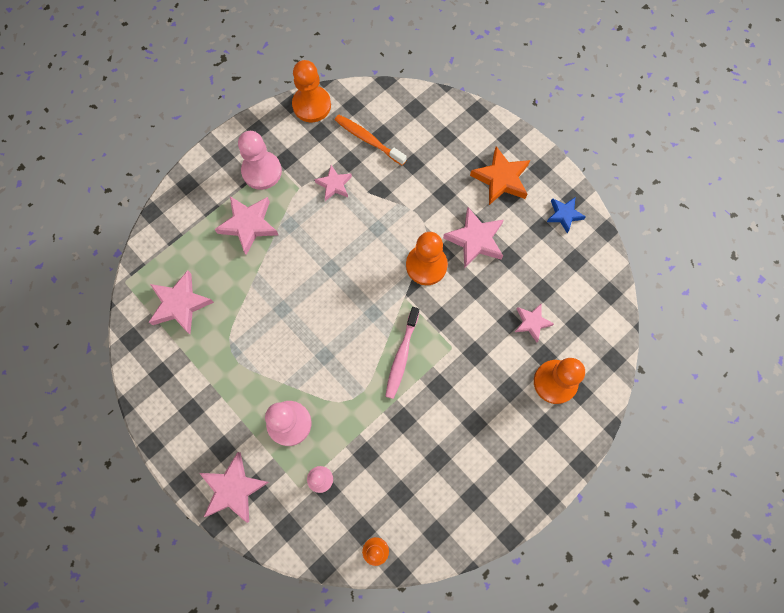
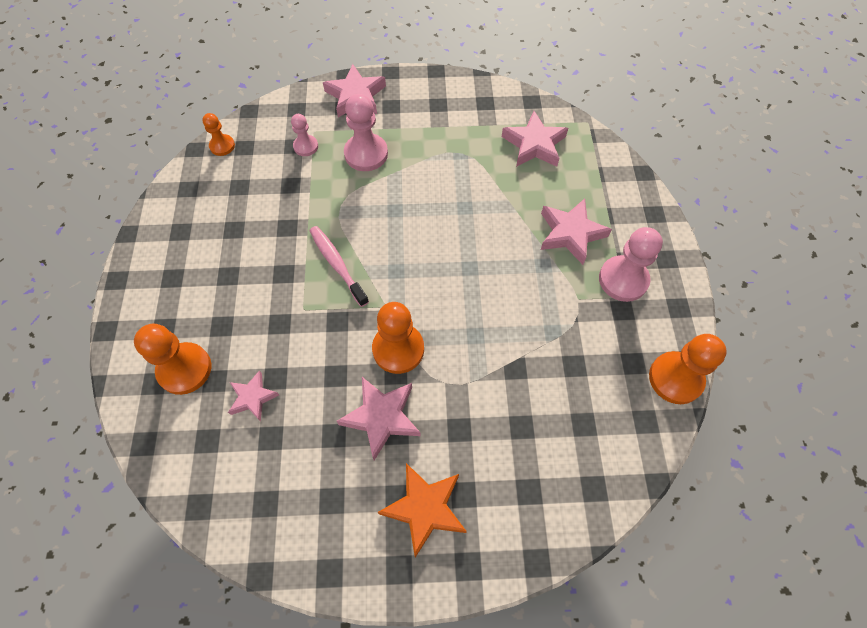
camera: 130 degrees right, 10 degrees down
(334, 185) = (557, 331): pink star -> none
(368, 139) = (587, 403): orange toothbrush -> none
(564, 215) = (321, 542): blue star -> none

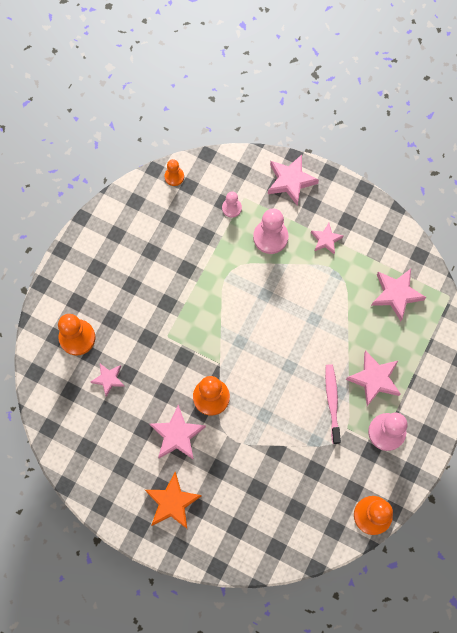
camera: 30 degrees right, 10 degrees up
(337, 264) = (204, 315): pink toothbrush -> pink toothbrush (332, 401)
(427, 130) = (326, 240): none -> pink star

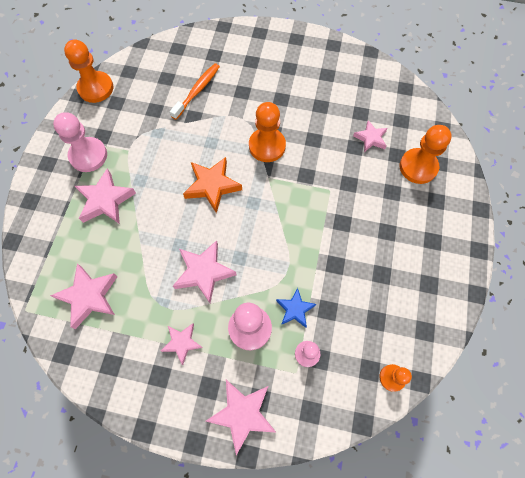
camera: 165 degrees right, 5 degrees down
(172, 502) = (275, 60): orange star -> orange star (212, 186)
(177, 435) = (288, 108): pink star -> pink star (204, 272)
(231, 242) = (295, 309): none -> blue star
(265, 482) = (197, 91): none -> orange toothbrush
(332, 401) = (146, 169): pink toothbrush -> none

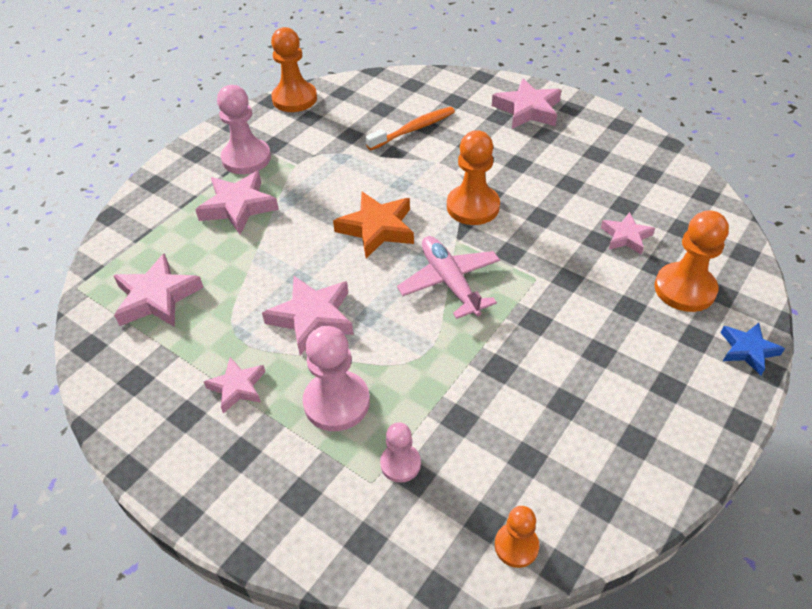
camera: 25 degrees right, 20 degrees down
(242, 414) = (267, 504): pink star -> pink star (527, 110)
(278, 212) = (449, 282): none -> pink plane
(295, 309) = (412, 402): blue star -> blue star (748, 350)

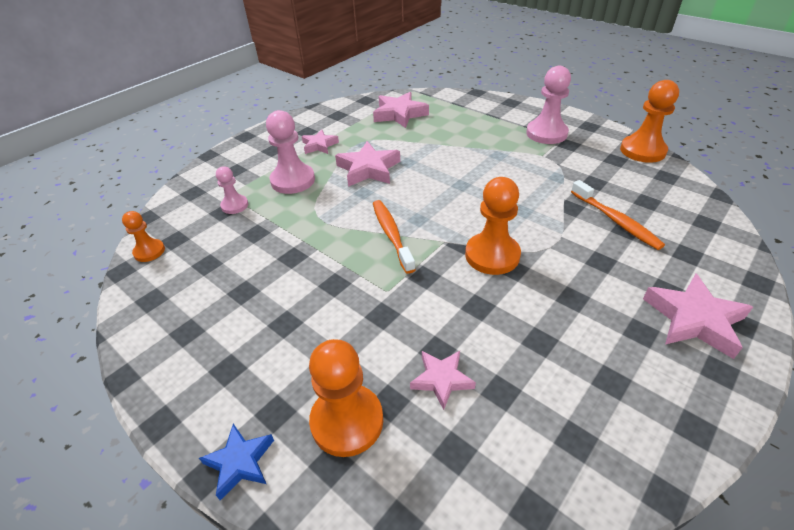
camera: 95 degrees right, 5 degrees down
(238, 207) = (487, 134): pink star -> none
(377, 229) = (461, 197): orange star -> none
(449, 282) = (391, 234): pink plane -> orange toothbrush

